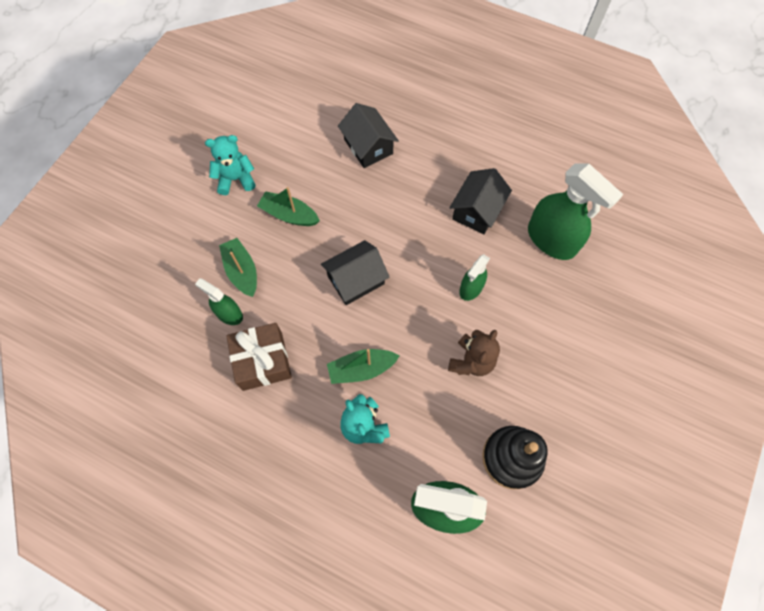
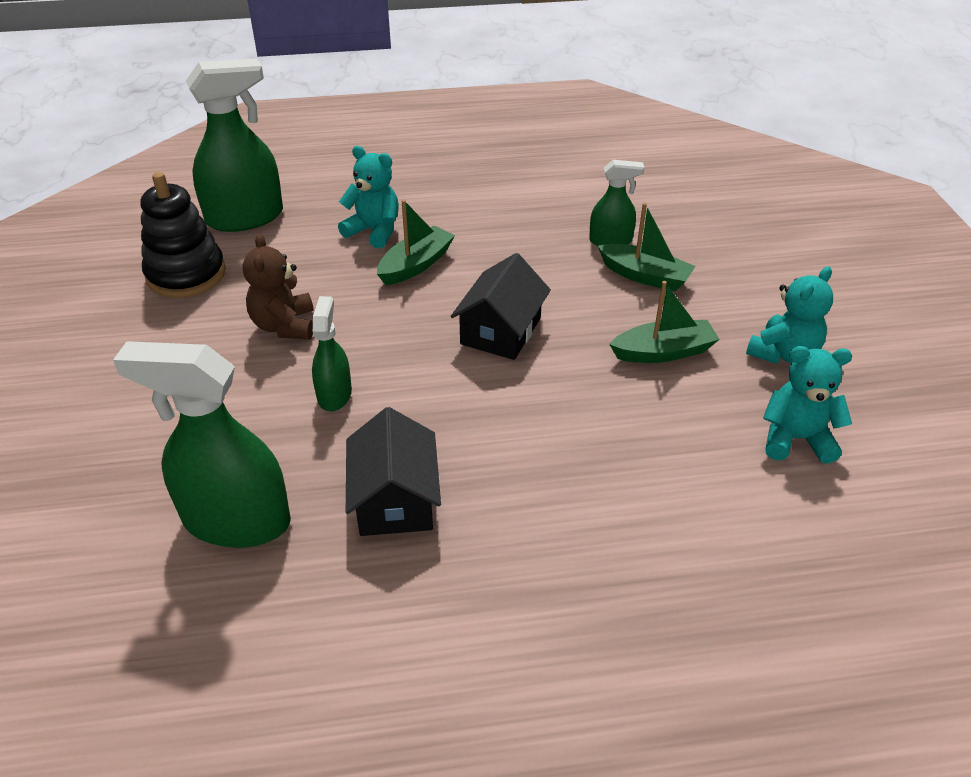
camera: 145 degrees right, 25 degrees down
(262, 361) = (530, 226): brown gift -> none
(285, 138) = (796, 439): none -> turquoise teddy bear
(368, 146) = (662, 500): black house -> none

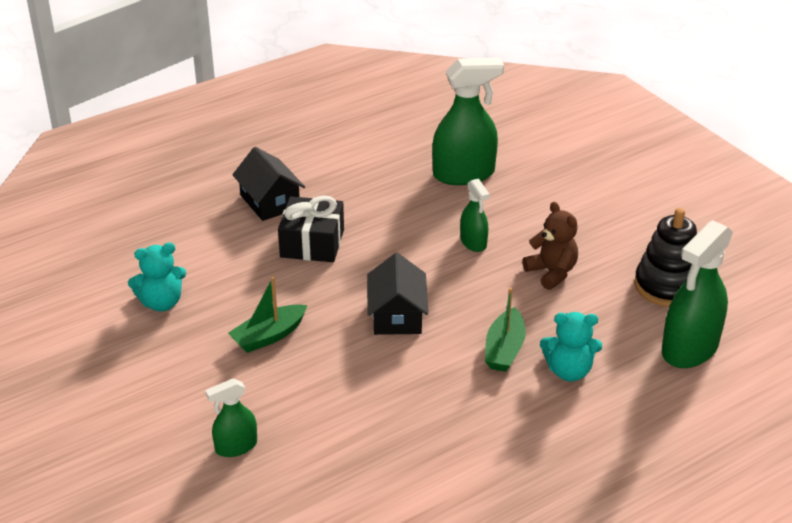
camera: 155 degrees right, 5 degrees down
(395, 499) = (390, 204): black house -> black house (270, 201)
(551, 467) = (312, 243): none -> black gift
(610, 241) = (355, 430): green spray bottle -> green spray bottle (236, 446)
(645, 276) = (308, 400): green boat -> none
(783, 353) = (176, 362): turquoise teddy bear -> none

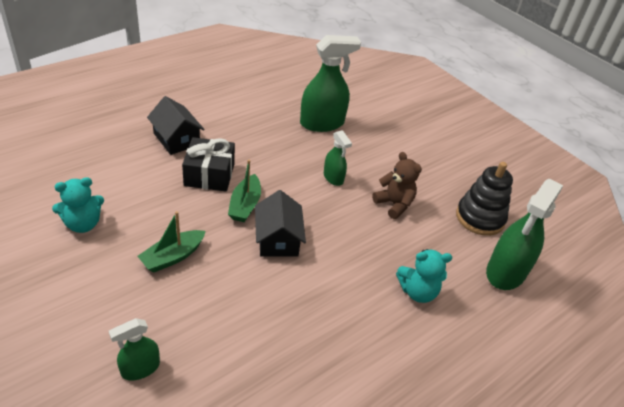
camera: 10 degrees left, 5 degrees up
(504, 349) = (365, 271): green boat -> green boat (245, 205)

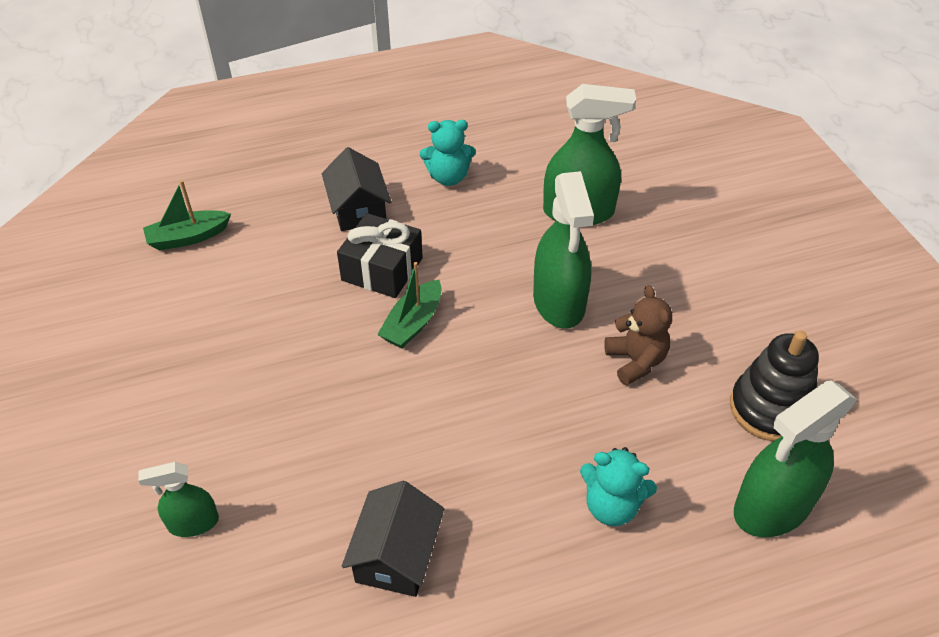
camera: 25 degrees right, 5 degrees up
(83, 224) = (196, 313): turquoise teddy bear -> turquoise teddy bear (448, 177)
(173, 257) = (289, 380): green boat -> green boat (188, 237)
(278, 239) = (438, 383): black house -> black house (396, 555)
(333, 178) = (559, 302): green spray bottle -> green spray bottle, size x1.86

